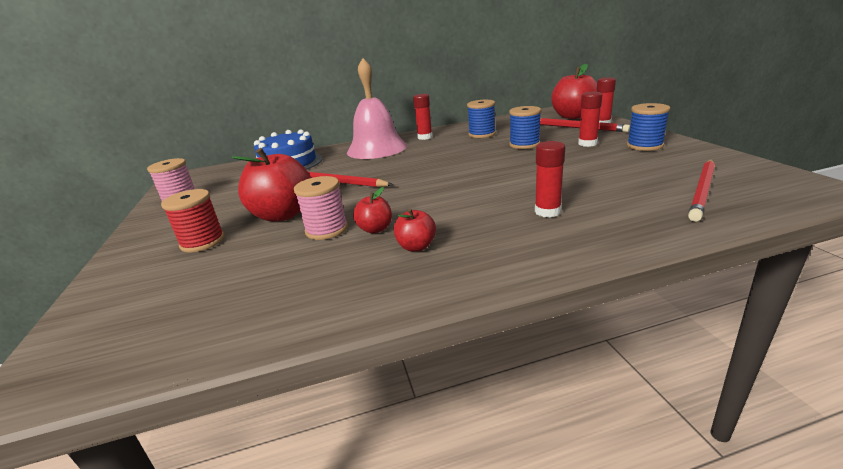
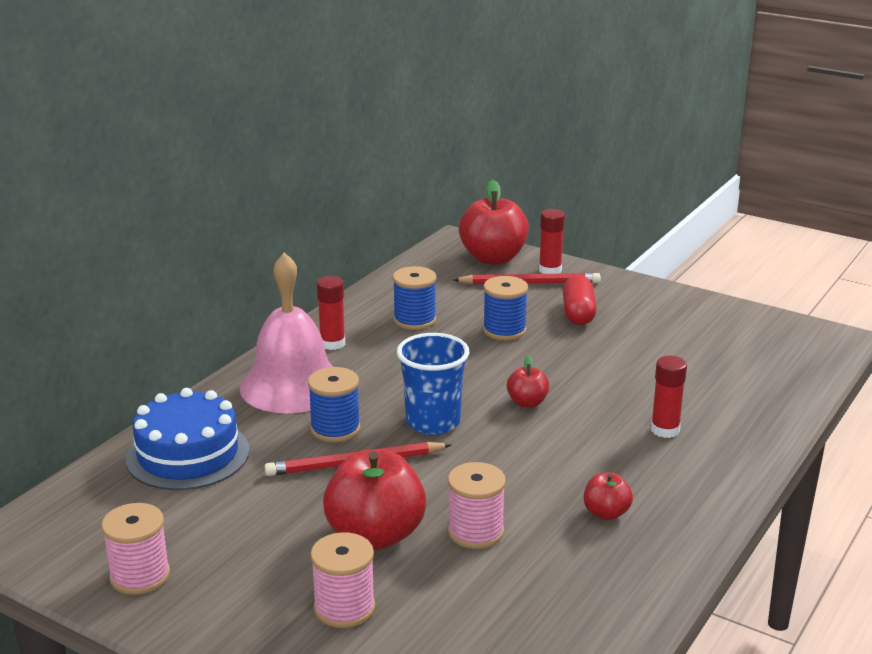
camera: 45 degrees left, 0 degrees up
(203, 242) = (344, 608): red spool -> pink spool
(375, 229) = (530, 510): red apple -> red apple (527, 403)
(408, 175) = (433, 422): none -> blue cup
(587, 143) = (578, 313): red glue stick -> red capsule
(644, 146) = (642, 305): blue spool -> blue spool (335, 429)
(702, 191) = (759, 364): red pencil -> none

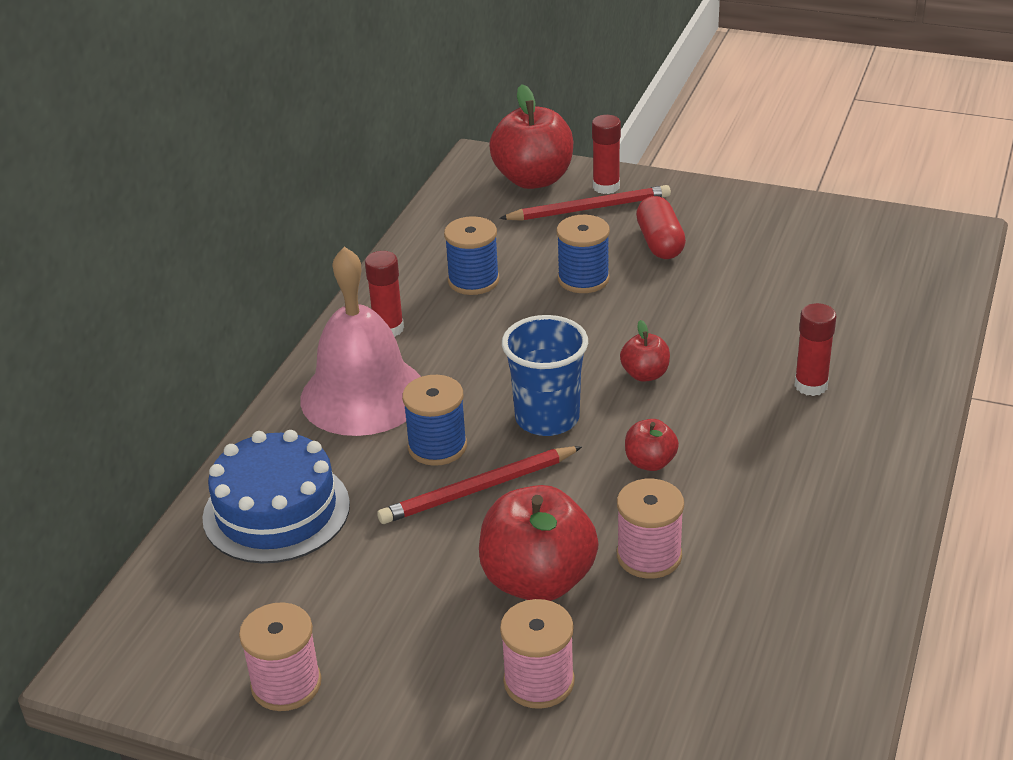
camera: 10 degrees left, 10 degrees up
(606, 513) = (784, 506): red apple -> red apple (650, 462)

